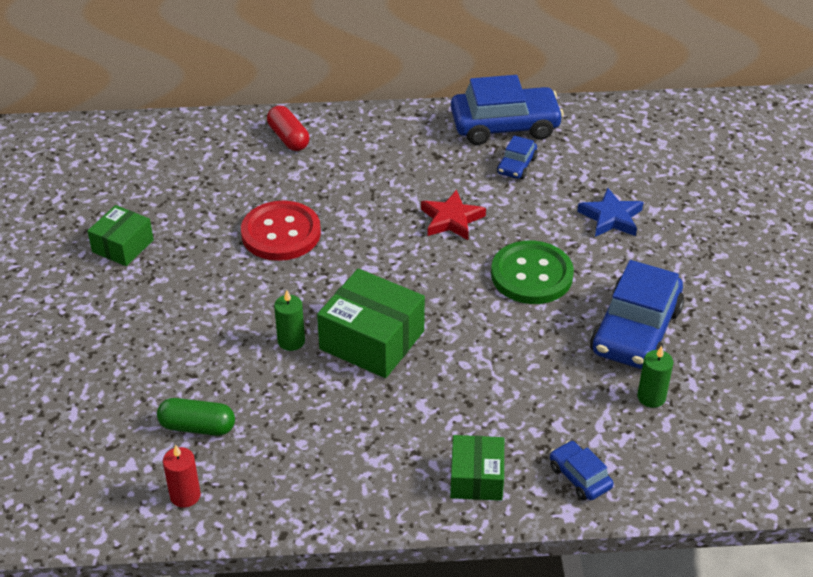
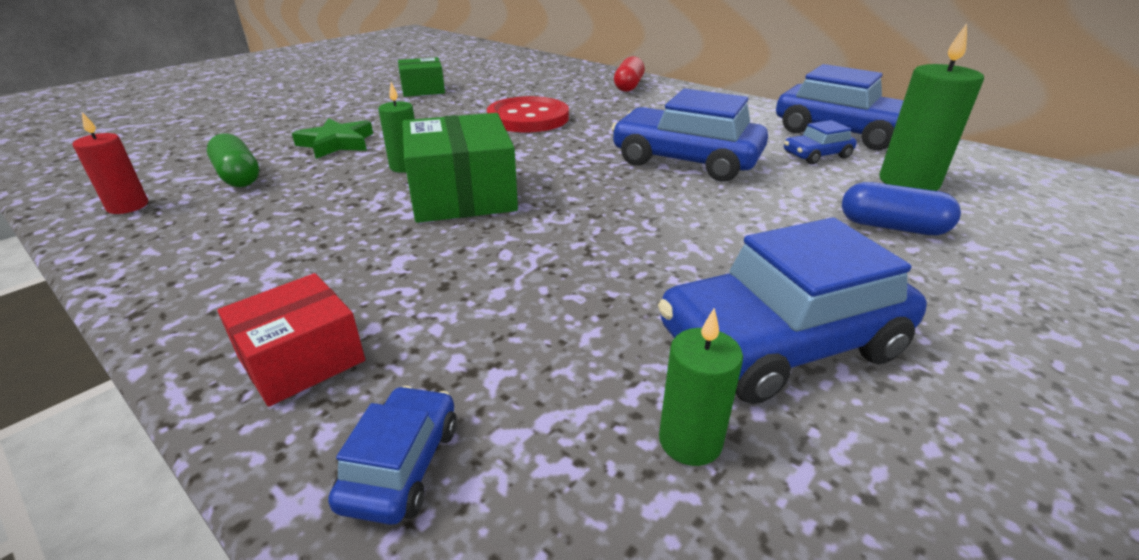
camera: 45 degrees right, 10 degrees down
(194, 353) = (336, 143): none -> green star
(451, 219) = (686, 160): red star -> blue car
(476, 478) = (301, 359): green box -> red box
(531, 275) = (708, 226): green button -> none
(586, 166) = (908, 182): none -> green candle
(611, 218) = (892, 227): blue star -> blue capsule

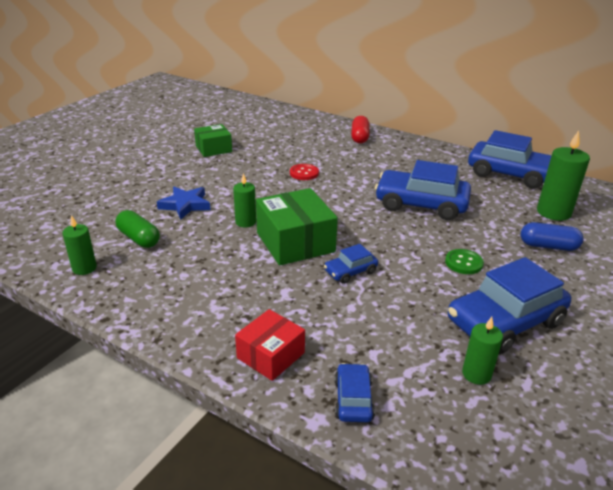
camera: 10 degrees left, 0 degrees up
(128, 206) = (84, 268): red candle -> green candle
(336, 143) = (185, 205): green star -> blue star
(528, 118) = (304, 173): red button -> red button, size x0.52
(729, 241) = (463, 263): none -> green button
(816, 155) = (498, 195): blue car -> blue car (350, 271)

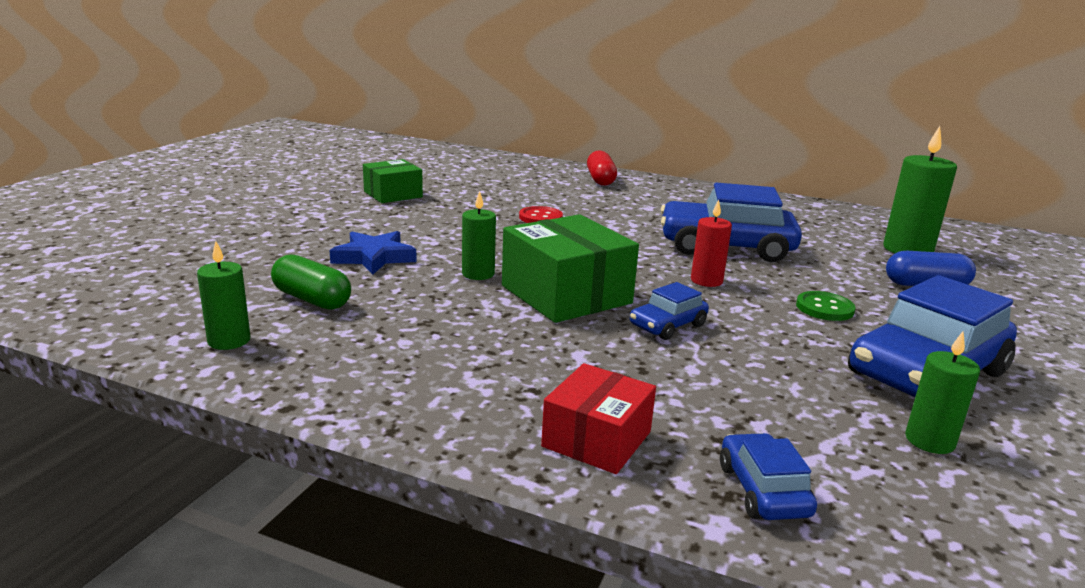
camera: 10 degrees left, 10 degrees down
(393, 235) = (706, 281): none -> red candle
(509, 174) = (824, 213): blue car -> none

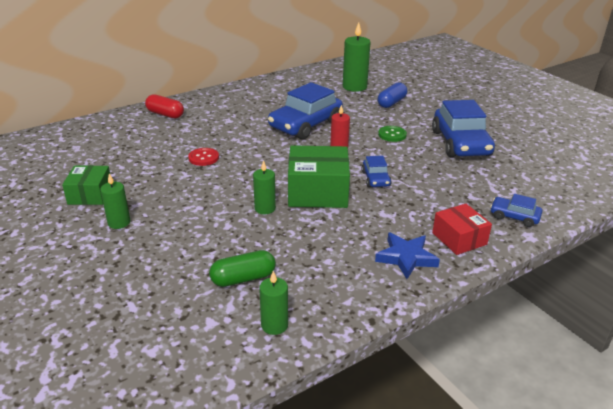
camera: 55 degrees left, 10 degrees up
(374, 257) = (200, 237): blue star -> blue star (406, 258)
(929, 441) = (504, 168): green candle -> green candle (119, 223)

